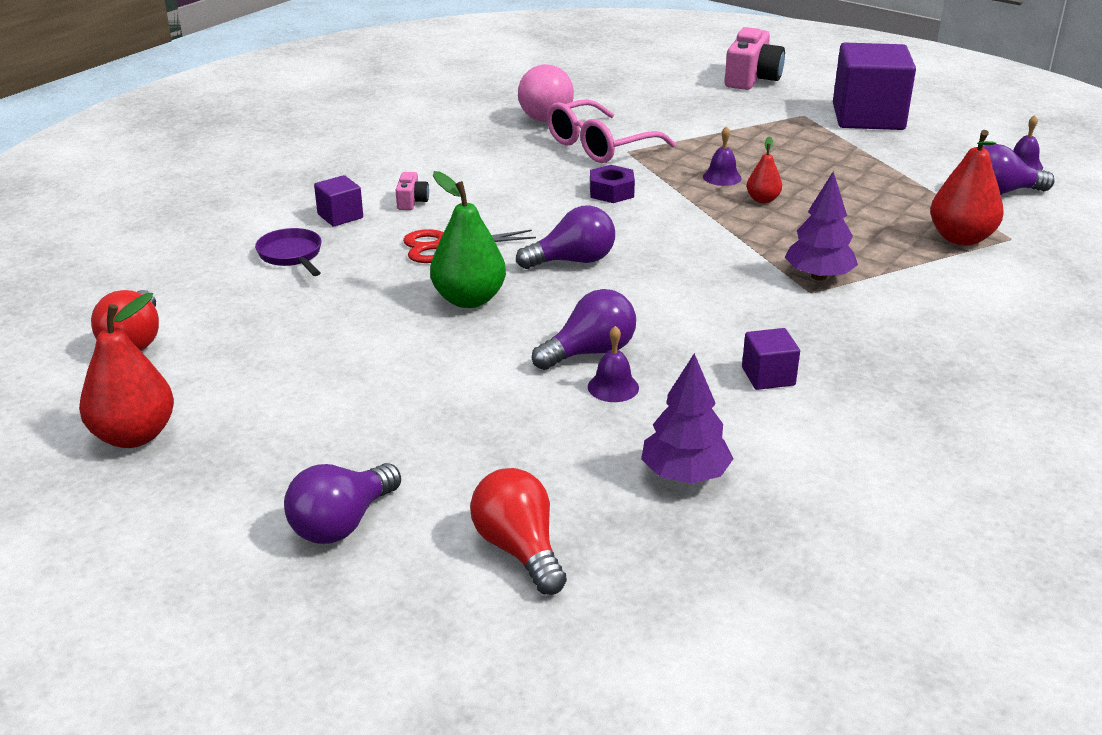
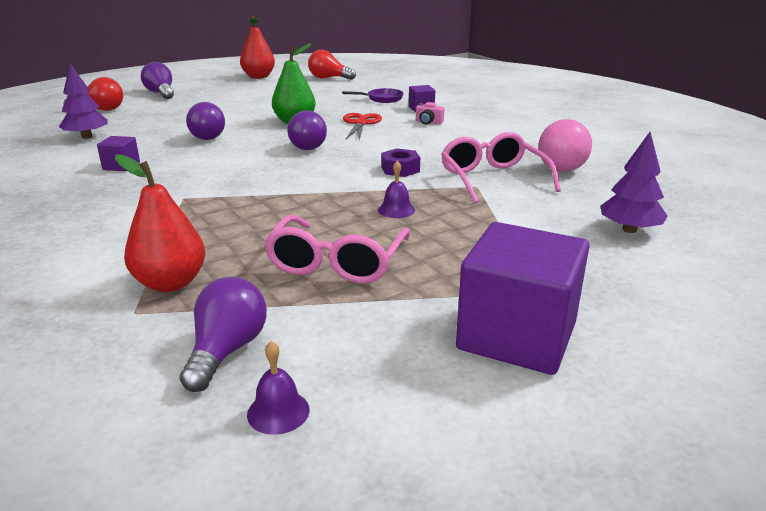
camera: 110 degrees right, 5 degrees down
(613, 387) = (172, 135): purple bell -> none
(752, 79) = (681, 289): pink camera -> none
(762, 200) = (338, 215): red pear -> none
(818, 276) = (198, 205): purple tree -> purple tree (629, 229)
(848, 183) = (337, 262): none -> pink glasses

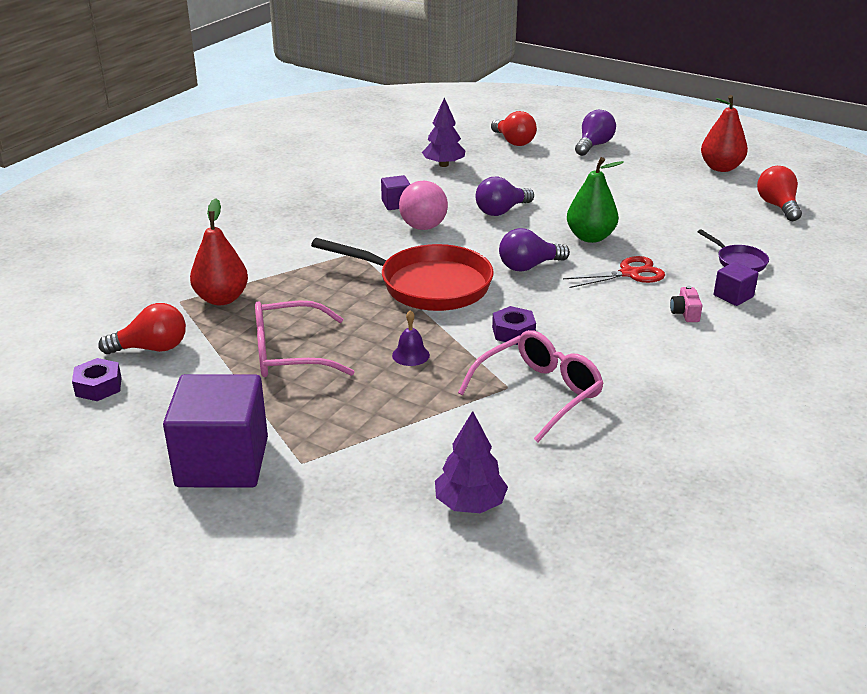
camera: 65 degrees right, 5 degrees up
(227, 351) = (152, 348): purple light bulb -> red light bulb
(278, 412) = (98, 386): purple bell -> purple nut
(289, 182) = (427, 285): none -> red pan
(561, 170) = (613, 435): pink ball -> pink ball (423, 227)

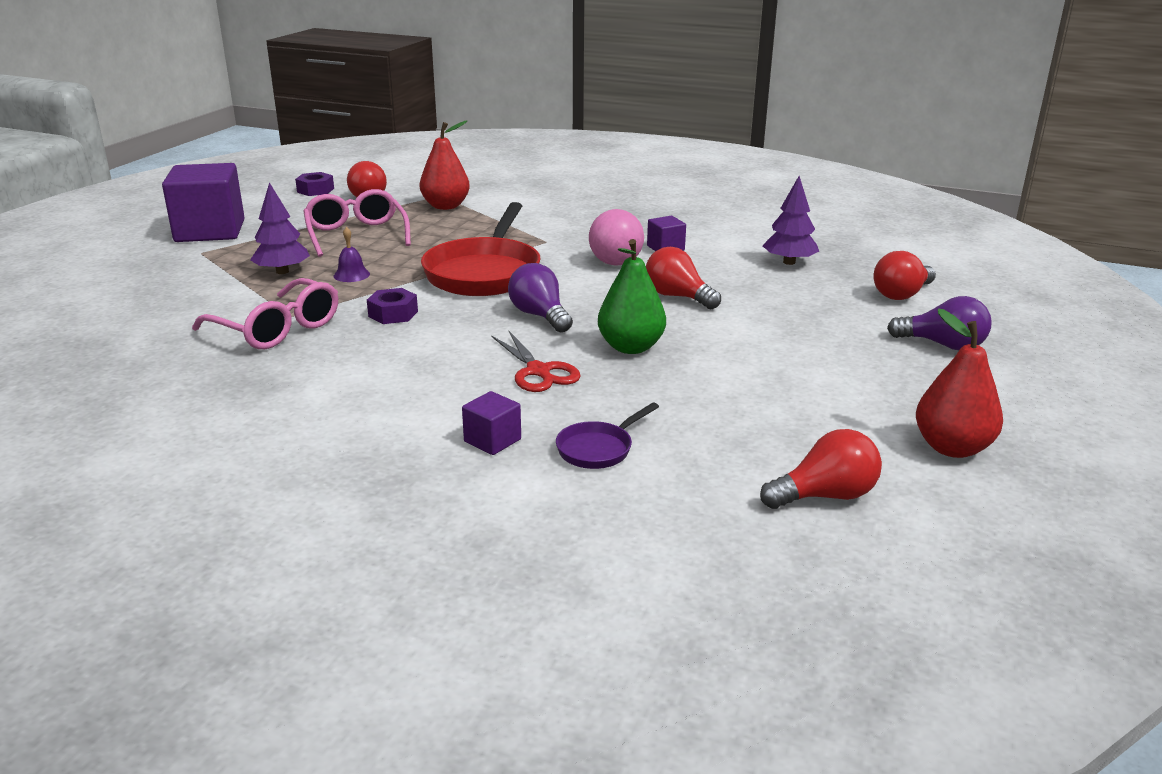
camera: 80 degrees right, 5 degrees down
(470, 504) = (119, 309): purple tree -> purple tree (282, 272)
(501, 211) = (677, 297): purple light bulb -> red light bulb
(685, 313) = (441, 405): pink camera -> none

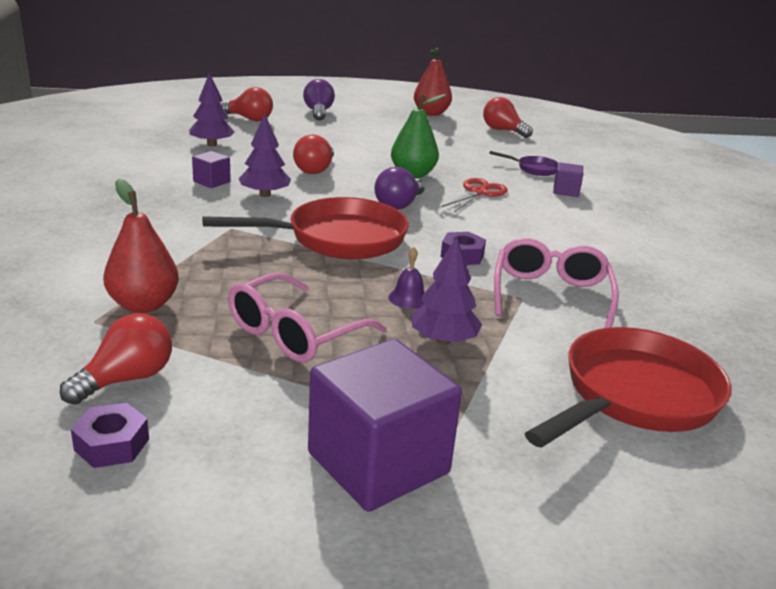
camera: 120 degrees left, 0 degrees up
(125, 309) = (634, 396): none -> red pan
(615, 263) = (265, 194): pink ball -> purple tree

